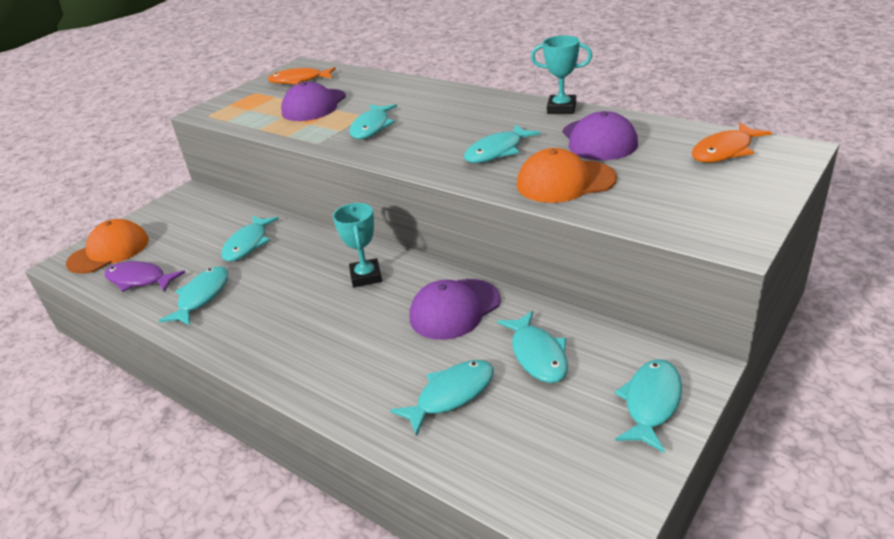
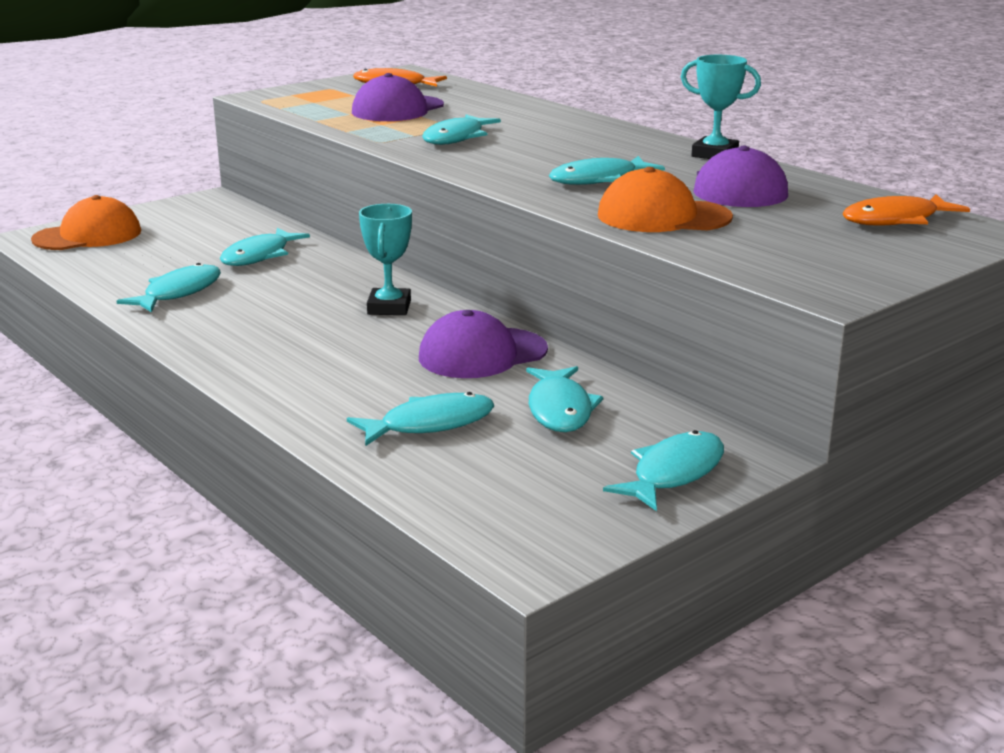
camera: 10 degrees right, 10 degrees down
(139, 280) = (112, 266): purple fish -> none

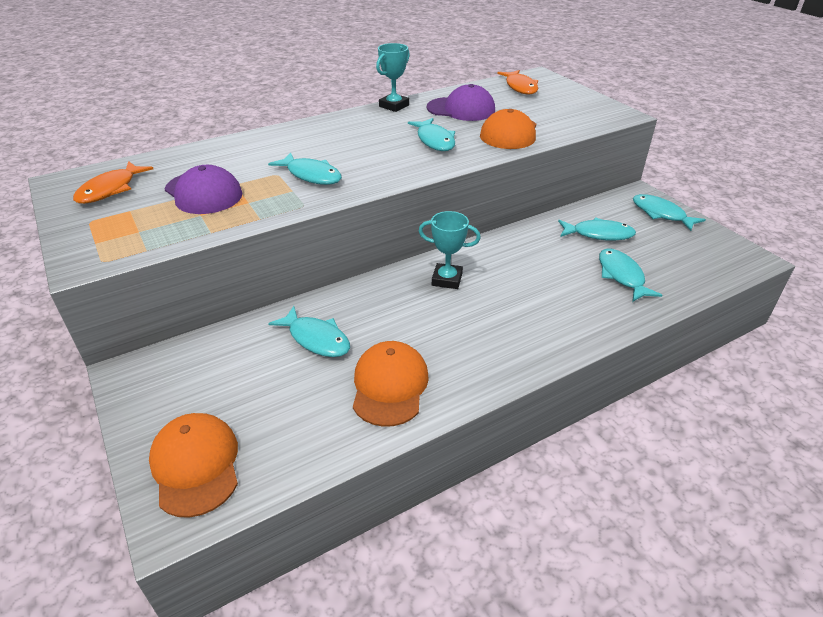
camera: 80 degrees left, 15 degrees up
(179, 292) = (389, 386): turquoise fish -> orange cap
(482, 354) = (526, 250): purple cap -> none

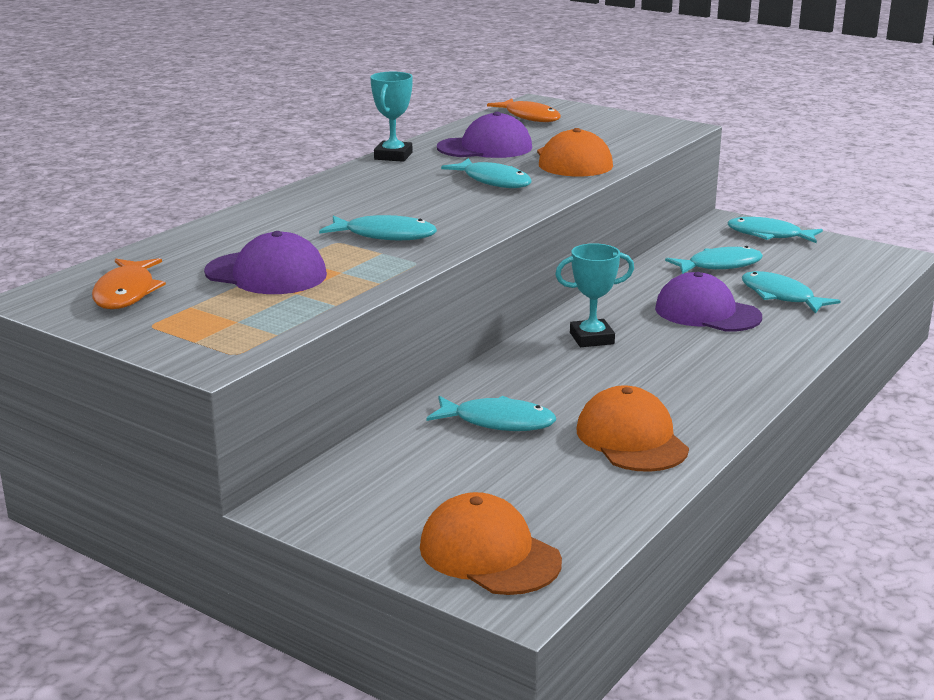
camera: 25 degrees left, 15 degrees down
(551, 277) = (707, 313): none -> purple cap

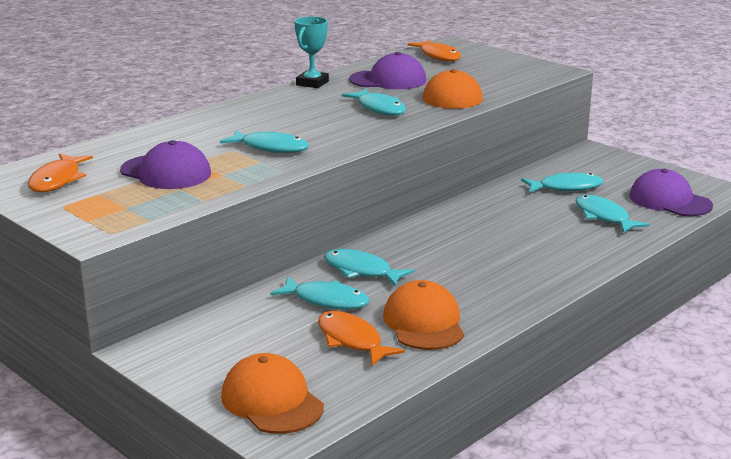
camera: 10 degrees right, 0 degrees up
(553, 468) = (352, 340): none -> orange fish
(591, 338) = (432, 240): turquoise trophy -> none
(707, 313) = (535, 226): purple cap -> purple cap (670, 201)
(768, 235) = (620, 165): turquoise fish -> turquoise fish (361, 271)

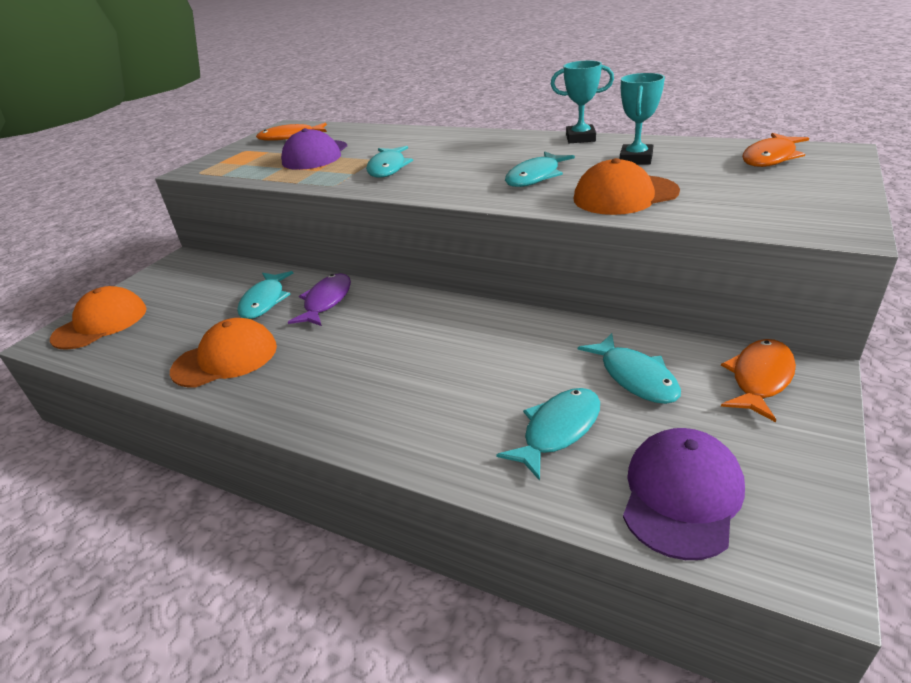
camera: 75 degrees right, 10 degrees up
(352, 340) = (193, 331): orange fish -> orange fish (760, 378)
(361, 271) = (326, 301): turquoise fish -> purple fish
(388, 80) = (636, 159): purple cap -> turquoise trophy

